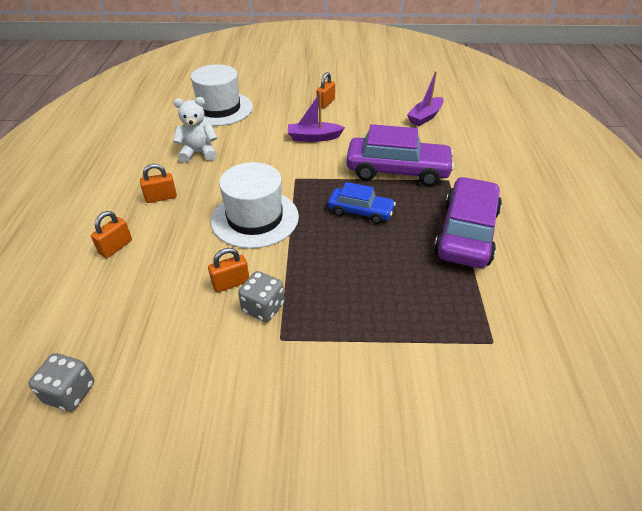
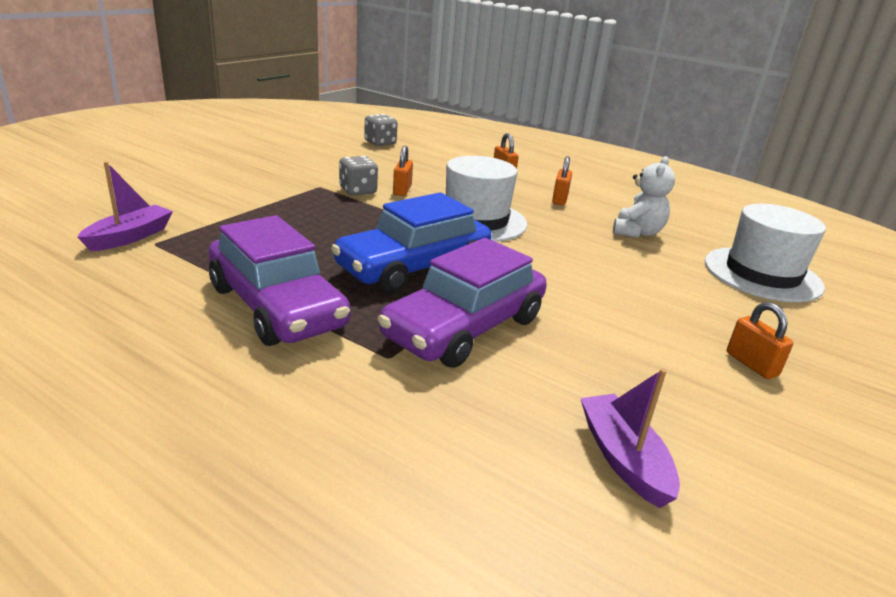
camera: 120 degrees right, 15 degrees down
(313, 137) = (623, 306): purple boat -> purple boat (130, 237)
(360, 211) = (413, 267): blue car -> blue car, size x1.75

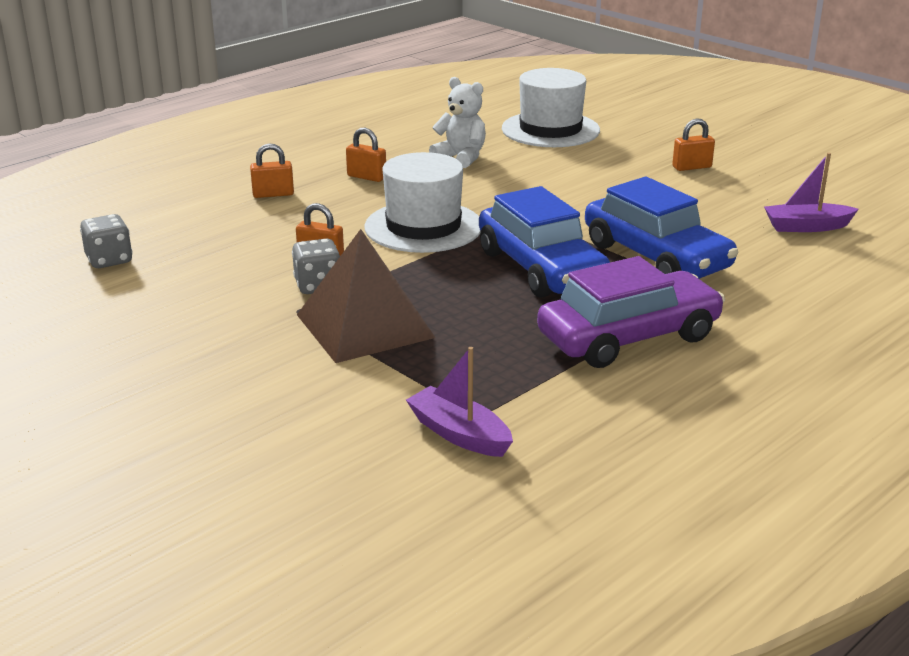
camera: 75 degrees left, 0 degrees up
(297, 206) = (365, 326): none -> brown pyramid
(464, 328) = (656, 257): purple car -> blue car

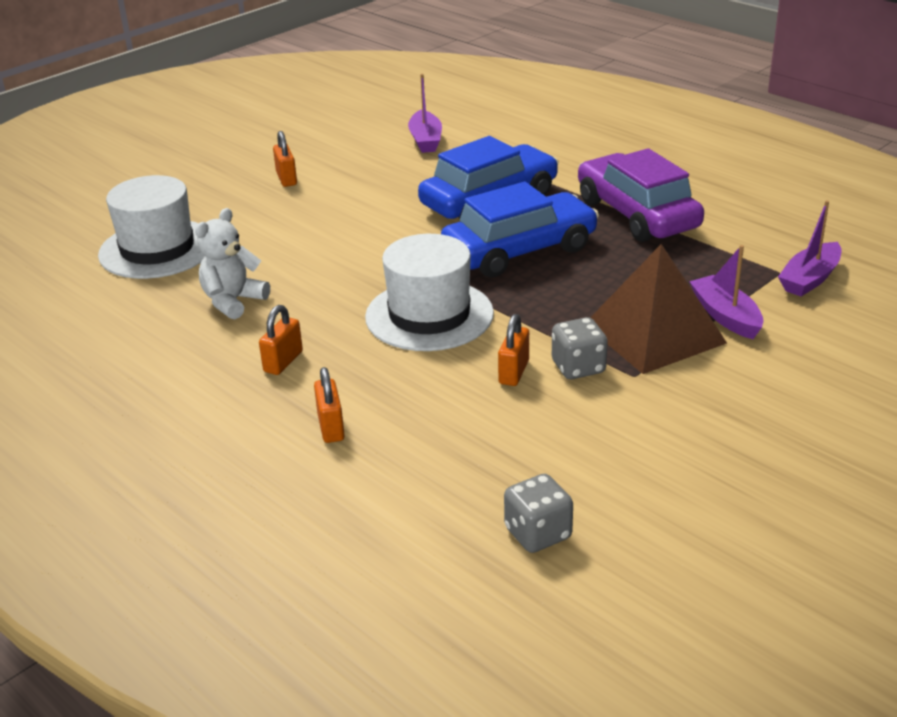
camera: 90 degrees left, 5 degrees up
(387, 368) = (725, 316): none -> purple boat

